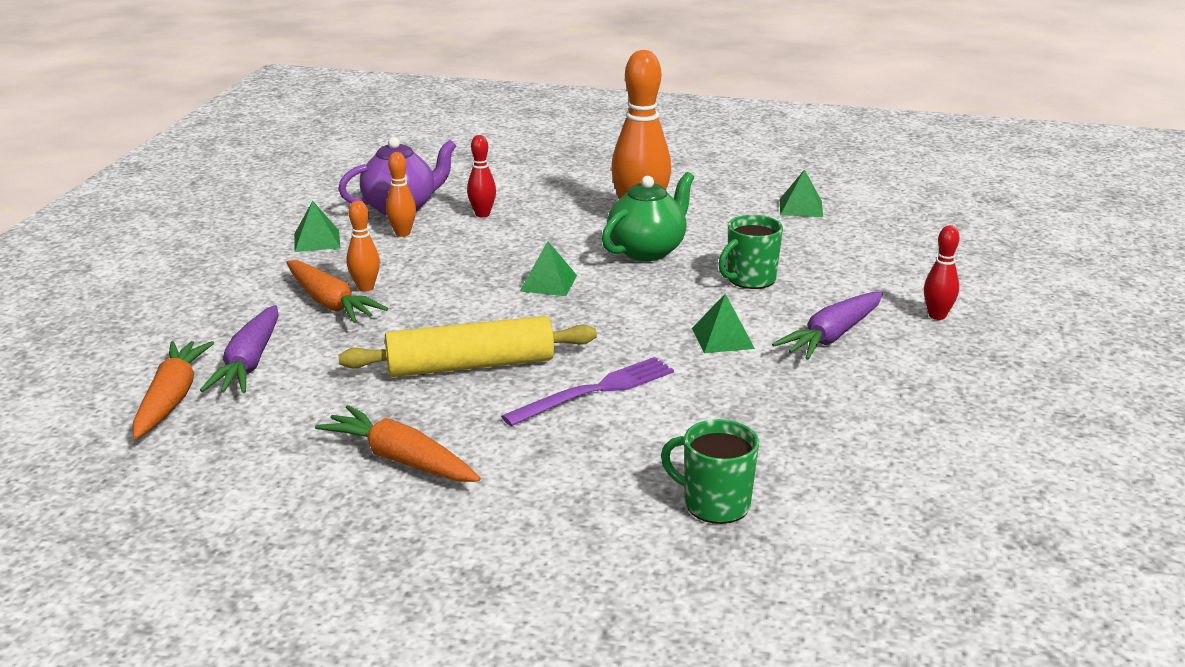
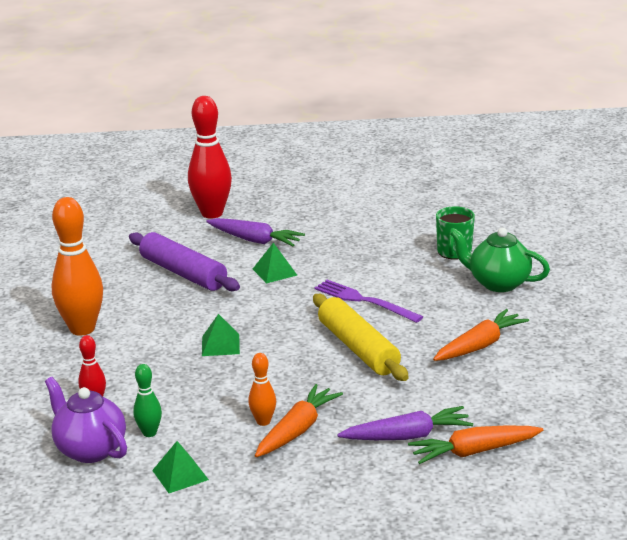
camera: 105 degrees left, 0 degrees up
(400, 459) = (480, 345): orange carrot -> orange carrot turned 150 degrees counterclockwise
(402, 233) = (149, 433): orange bowling pin -> green bowling pin
(647, 251) = (147, 316): green teapot -> green teapot (498, 283)
(750, 279) = (183, 273): green mug -> purple rolling pin
(801, 207) = (45, 268): green pyramid -> none
(937, 316) = (212, 213): red bowling pin -> red bowling pin, size x2.03

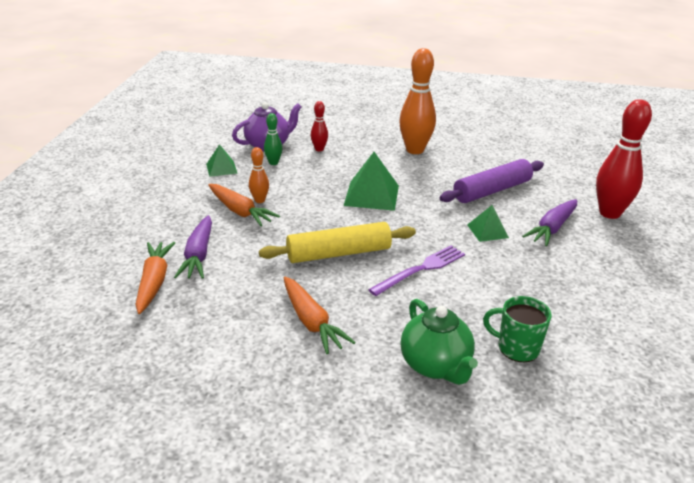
camera: 100 degrees right, 5 degrees up
(220, 345) = (371, 195): green pyramid -> green pyramid, size x1.72
(498, 283) = (435, 366): green teapot -> green teapot turned 120 degrees clockwise

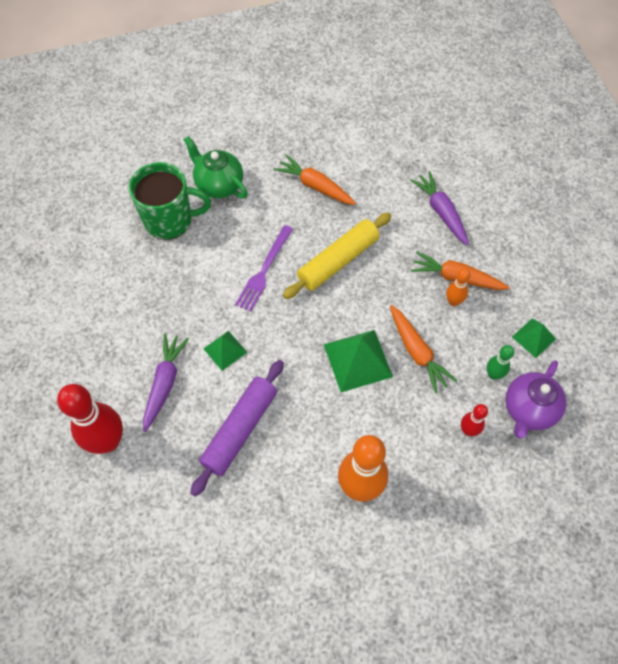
camera: 155 degrees right, 30 degrees up
(154, 282) = (446, 174): orange carrot -> orange carrot (417, 352)
(516, 348) = (170, 220): green mug -> green mug, size x1.62

